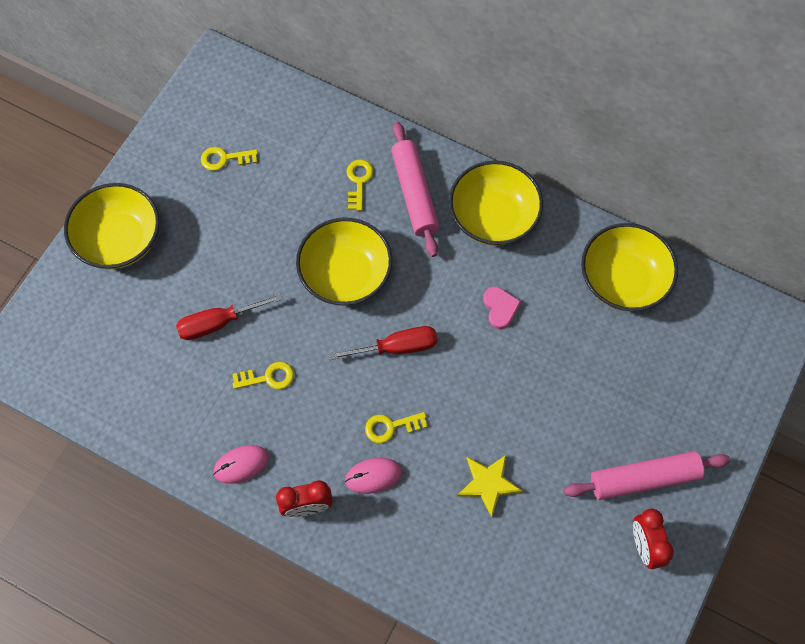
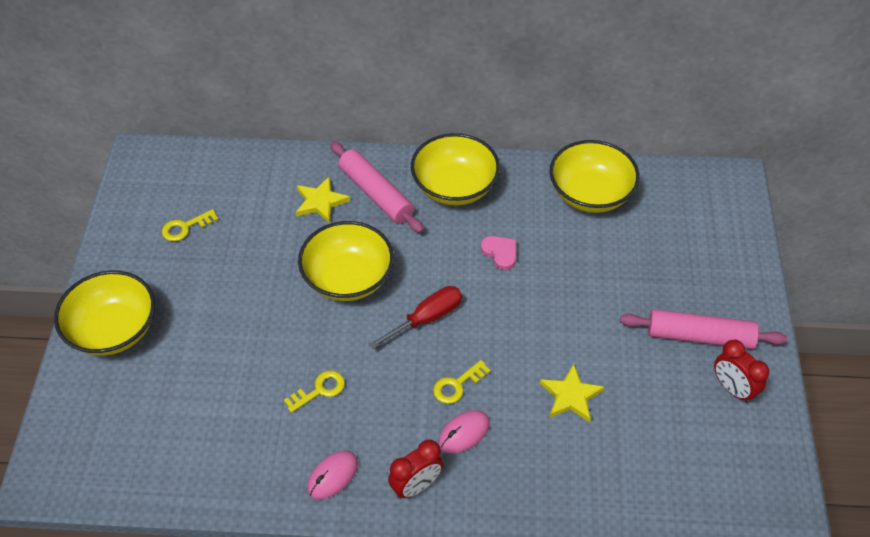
camera: 25 degrees left, 15 degrees down
(218, 323) = (247, 363): red screwdriver -> none
(358, 181) = (320, 202): yellow key -> yellow star
(644, 478) = (699, 336): pink rolling pin -> pink rolling pin turned 45 degrees clockwise

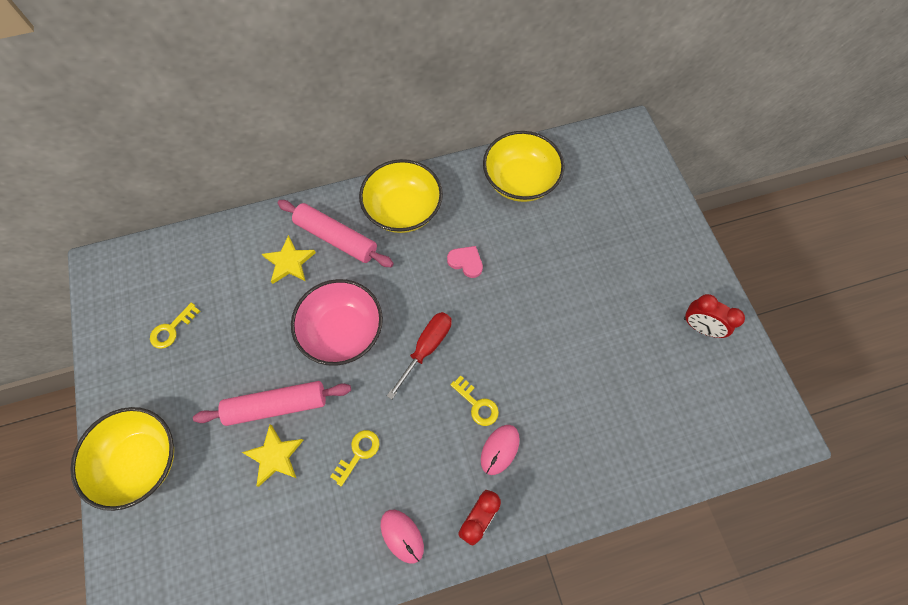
camera: 20 degrees left, 15 degrees up
(332, 476) = (402, 536): pink mouse -> pink mouse turned 60 degrees counterclockwise
(348, 278) = (342, 331): yellow bowl -> pink bowl
(457, 385) = (477, 404): yellow key -> yellow key turned 75 degrees counterclockwise
(571, 396) = (575, 380): yellow star -> yellow star (275, 456)
(699, 336) = (656, 287): pink rolling pin -> pink rolling pin (276, 405)

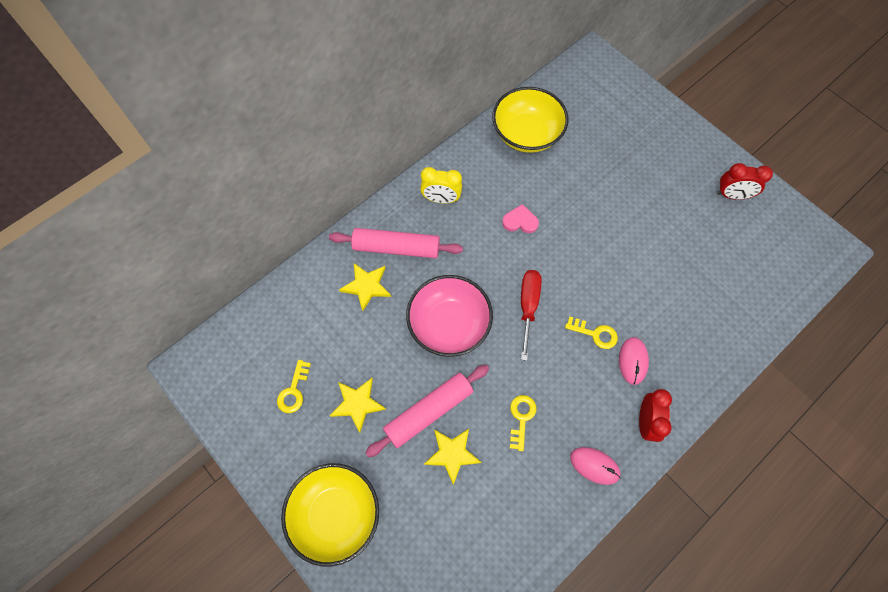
camera: 25 degrees left, 0 degrees up
(219, 367) = (357, 404): none -> yellow star
(403, 210) = (441, 199): yellow bowl -> yellow clock

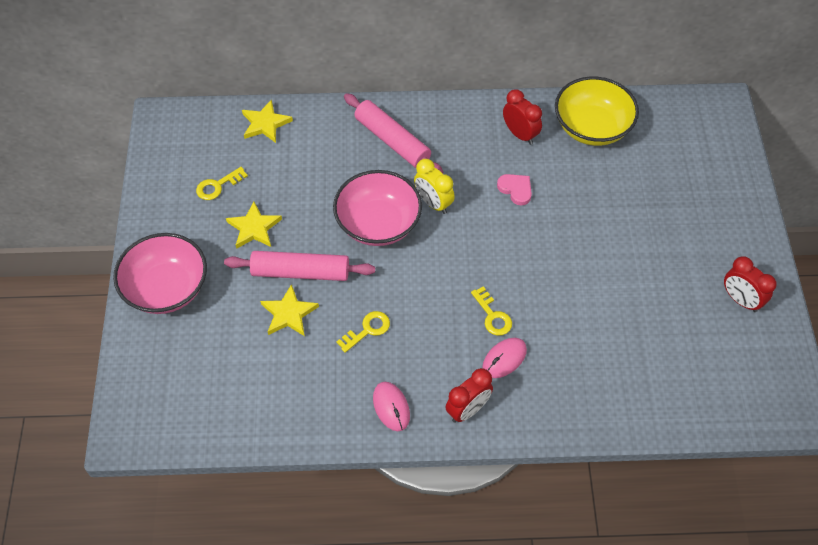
camera: 40 degrees right, 10 degrees down
(336, 515) = (166, 288): yellow bowl -> pink bowl
(366, 286) = (341, 152): yellow star -> yellow star (265, 124)
(441, 199) = (465, 129): yellow clock -> yellow clock (433, 203)
(483, 175) = (520, 134): none -> red clock
(528, 307) = (456, 256): red screwdriver -> none

